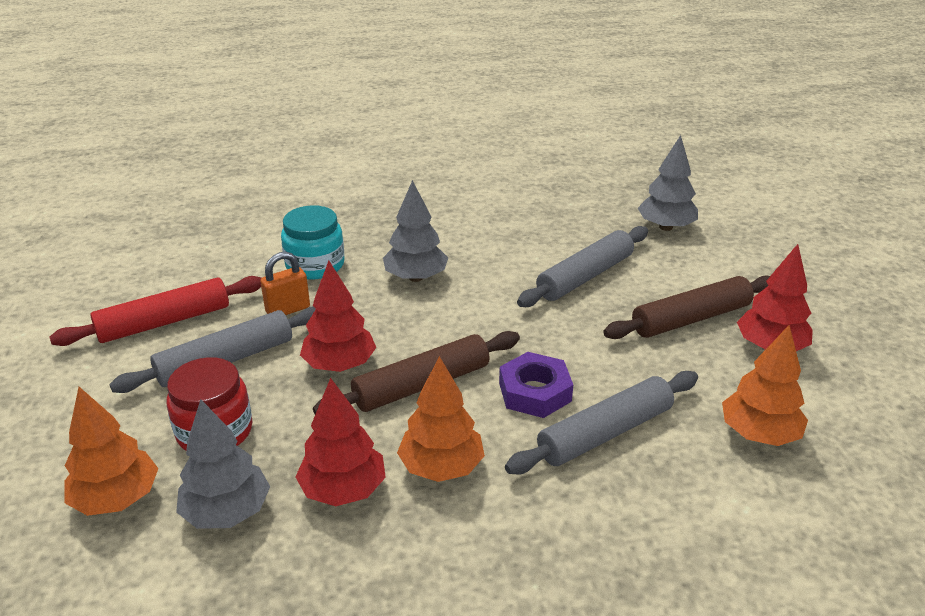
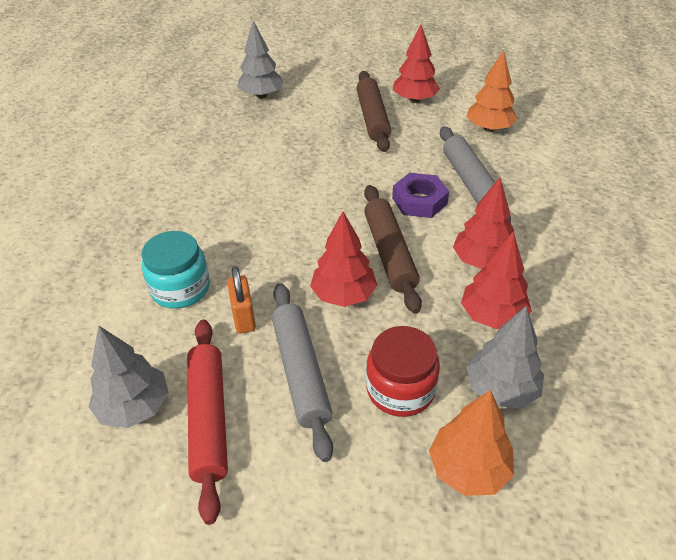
camera: 70 degrees left, 10 degrees up
(415, 277) = (244, 228): grey tree -> grey tree (134, 407)
(441, 467) = (482, 261): orange tree -> red tree
(585, 276) = (299, 145): grey rolling pin -> none

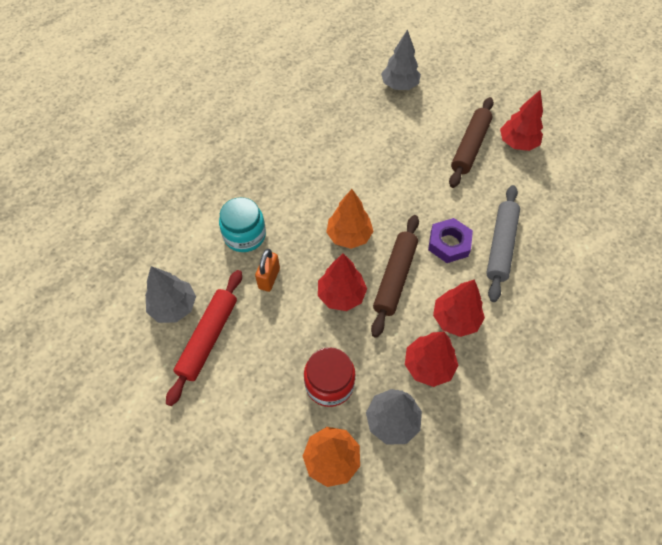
camera: 30 degrees right, 15 degrees up
(301, 372) = (278, 337): grey rolling pin -> none
(489, 128) = (557, 201): orange tree -> orange tree (349, 236)

